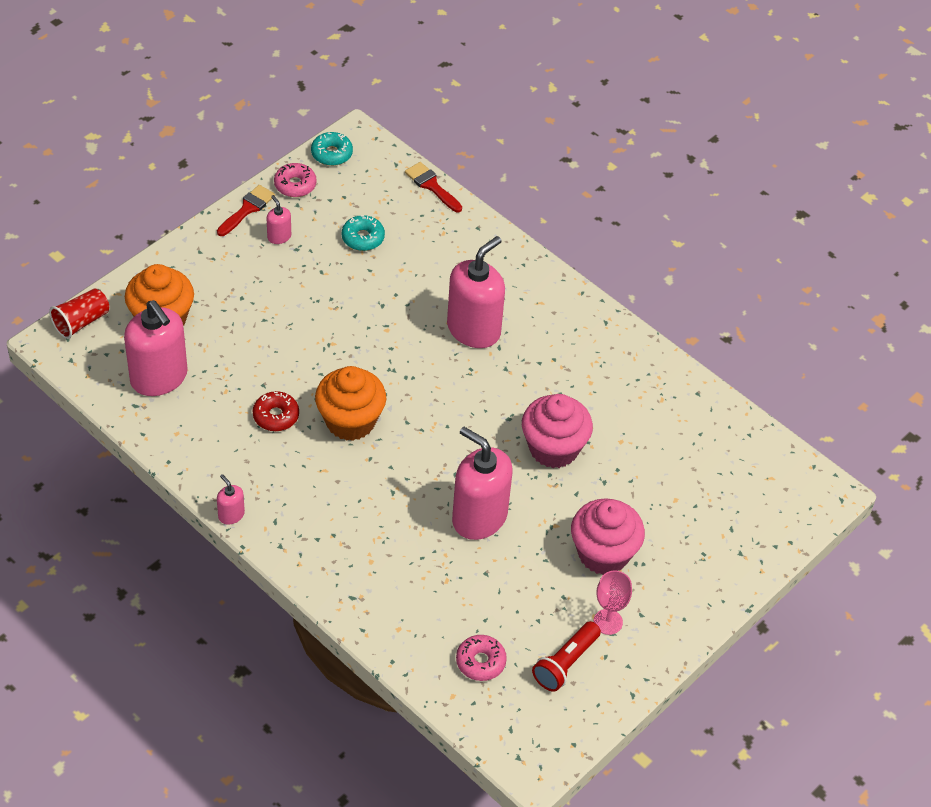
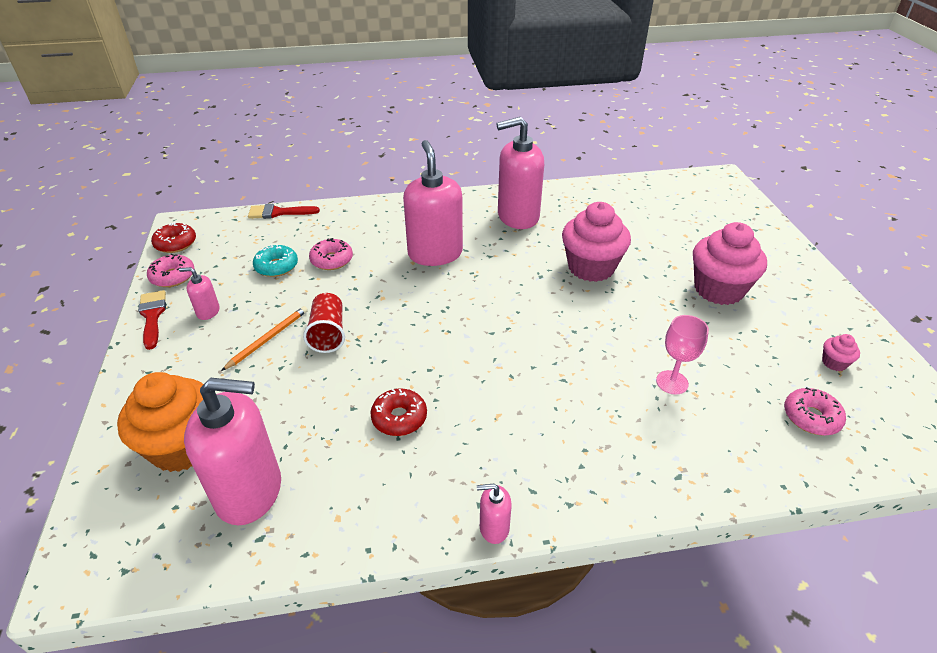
camera: 50 degrees left, 10 degrees down
(81, 322) = (90, 526): red cup -> red cup (328, 333)
(284, 292) = (268, 339): none -> orange pencil
(331, 154) = (176, 243): turquoise donut -> red donut
(350, 421) = (457, 367): orange cupcake -> none
(402, 267) = (332, 260): none -> pink donut
(479, 517) = (633, 339): pink soap dispenser -> pink soap dispenser (517, 216)
(565, 663) = (834, 363): red flashlight -> pink cupcake
(608, 622) = (795, 318): pink goblet -> pink goblet (672, 382)

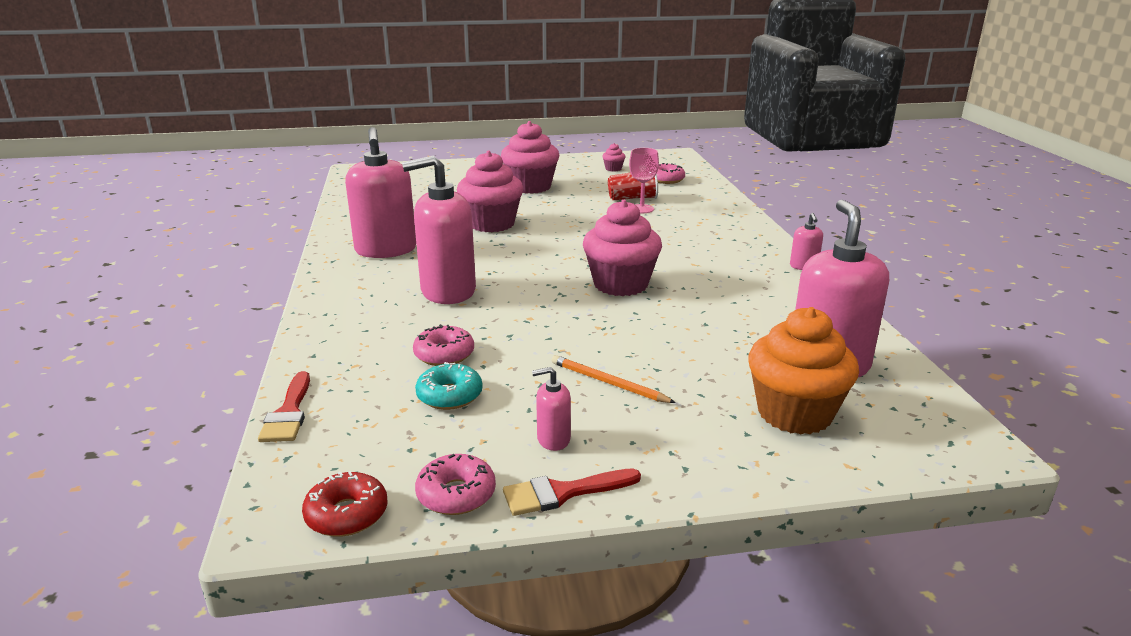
camera: 90 degrees left, 15 degrees down
(208, 312) = (553, 439): pink soap dispenser -> pink soap dispenser turned 75 degrees clockwise
(328, 333) = (595, 345): red cup -> red cup (633, 198)
(399, 418) = (711, 302): red donut -> none
(444, 353) = (620, 284): none -> pink cupcake

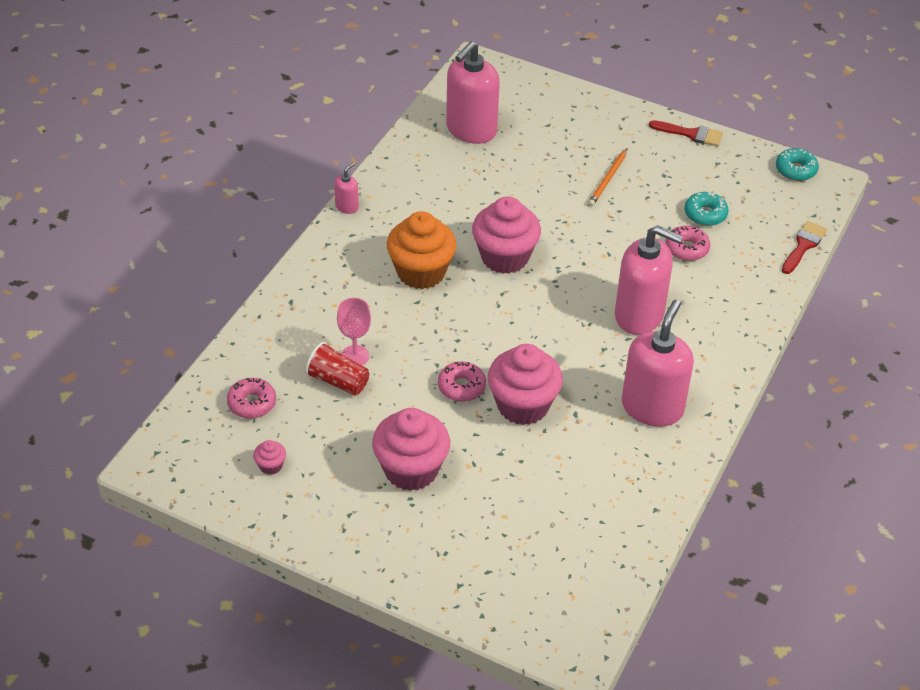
camera: 145 degrees left, 20 degrees up
(347, 514) = (795, 170): red donut -> turquoise donut
(456, 494) = (740, 156): pink donut -> pink donut (461, 387)
(553, 439) = (671, 161): pink soap dispenser -> none
(608, 383) = (608, 179): orange pencil -> orange pencil turned 45 degrees clockwise
(794, 413) = (534, 116): orange cupcake -> orange cupcake (421, 272)

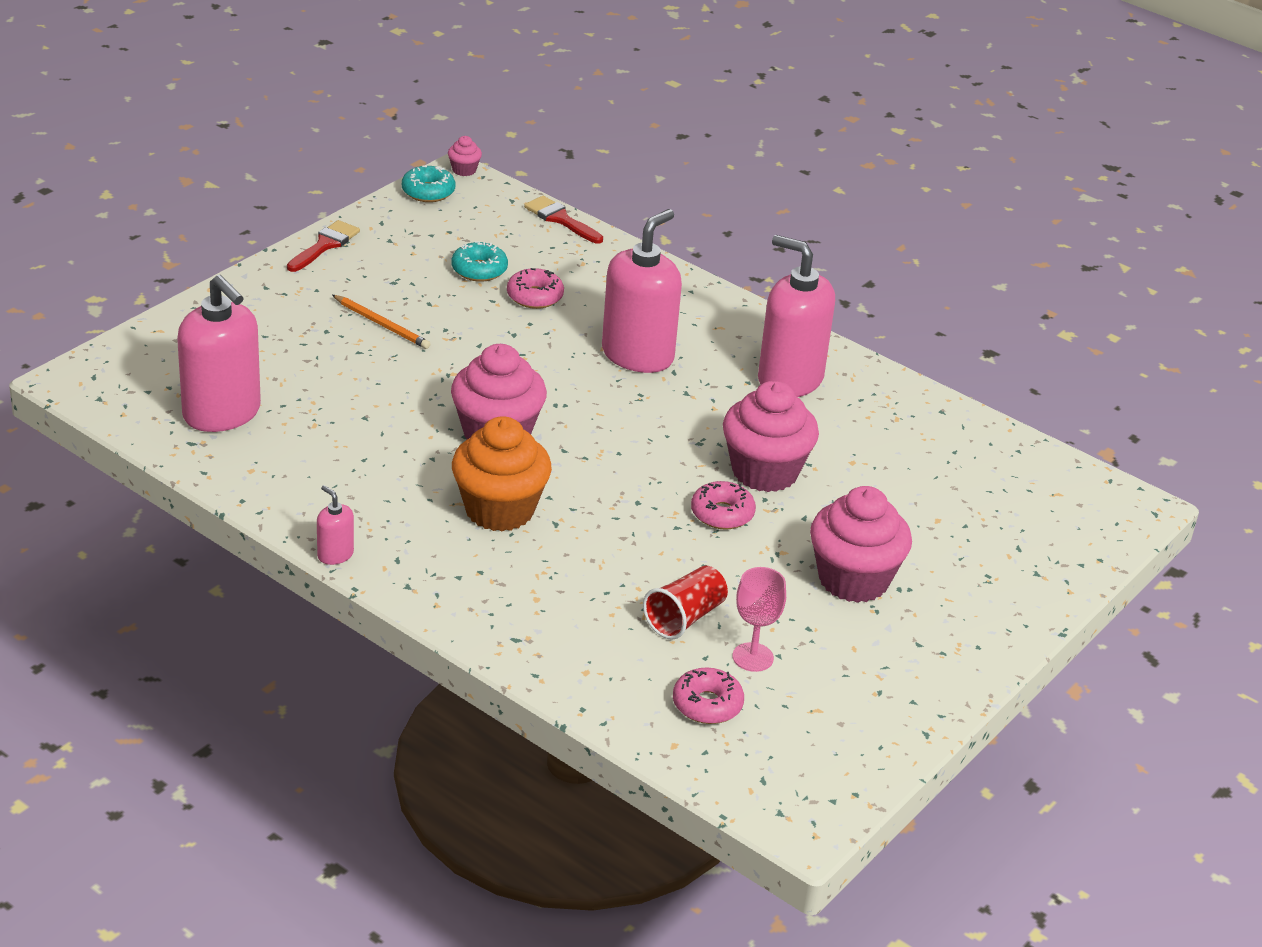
camera: 80 degrees left, 10 degrees down
(270, 466) = (825, 702): pink cupcake -> pink cupcake (464, 170)
(355, 356) = (642, 595): pink goblet -> pink goblet (753, 657)

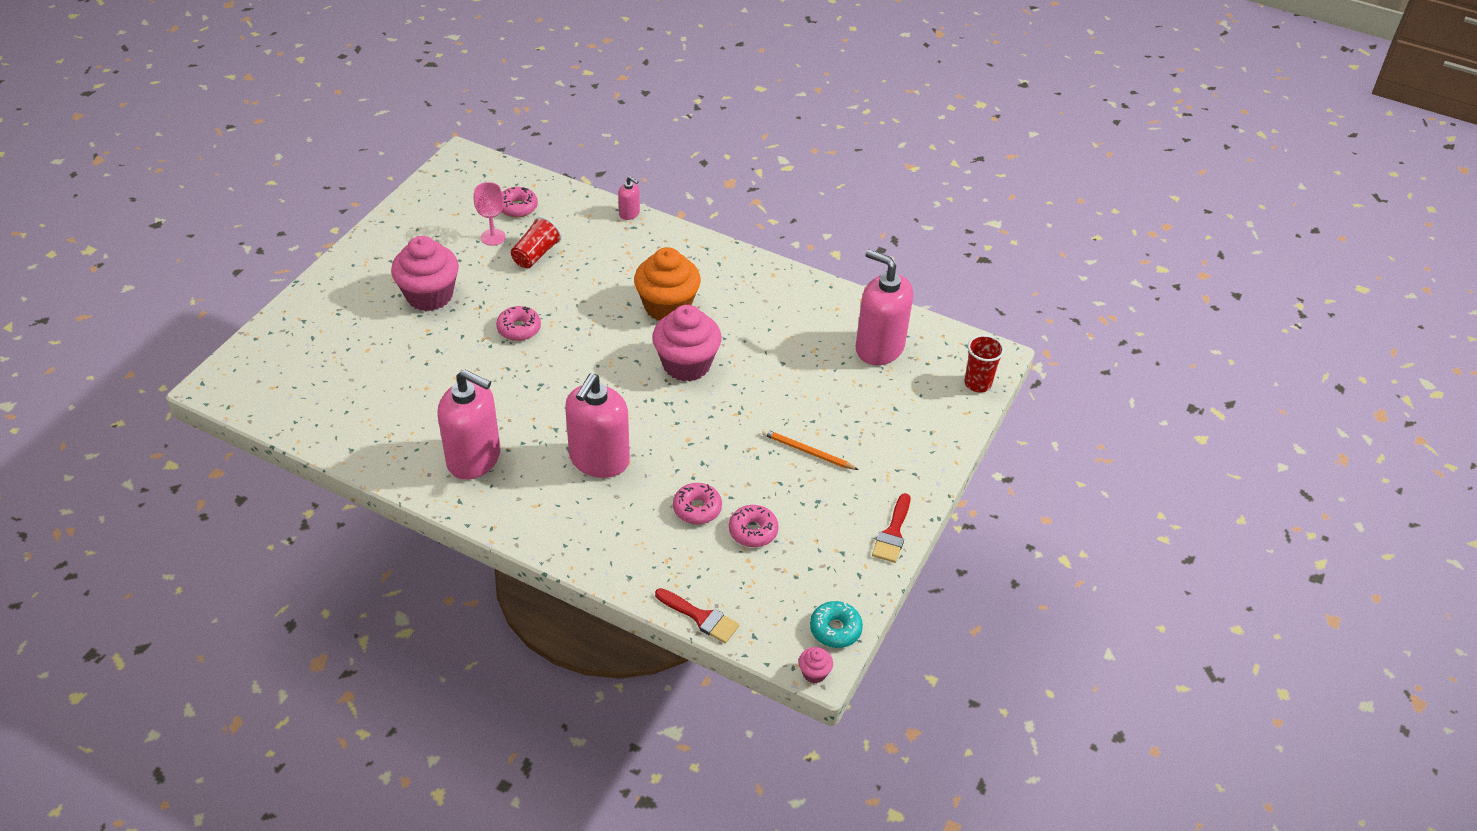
camera: 170 degrees right, 10 degrees up
(119, 355) = (977, 383): none -> red cup
(335, 554) = (757, 260): pink soap dispenser -> pink soap dispenser (629, 214)
(479, 270) = (753, 531): turquoise donut -> pink donut
(765, 472) = (491, 367): pink cupcake -> none

